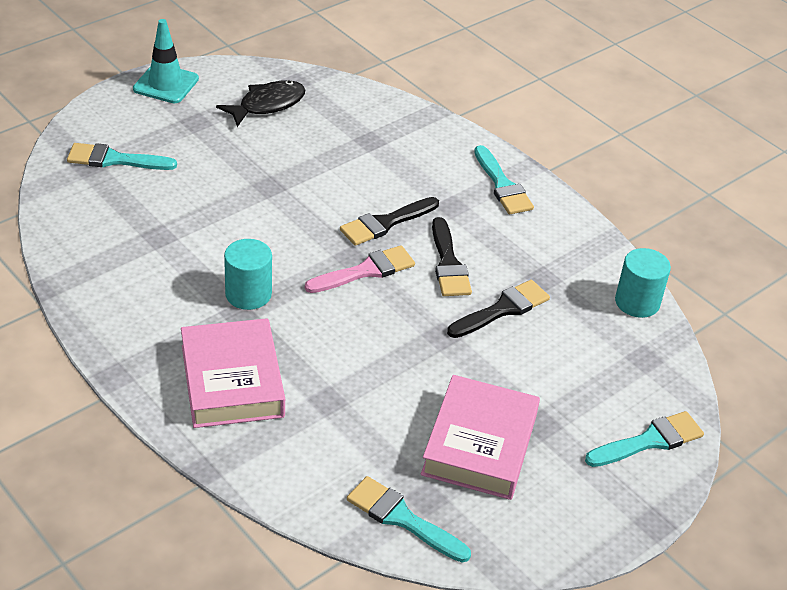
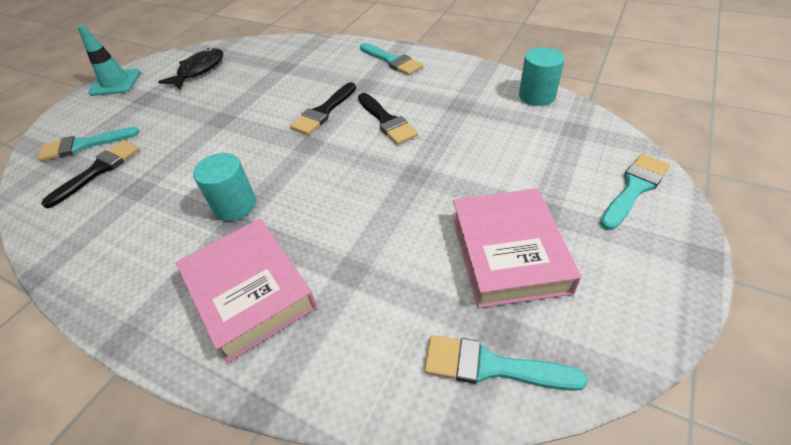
camera: 15 degrees left, 5 degrees up
(365, 271) = (326, 150): pink brush -> none
(502, 309) = (448, 137): black brush -> black brush (98, 170)

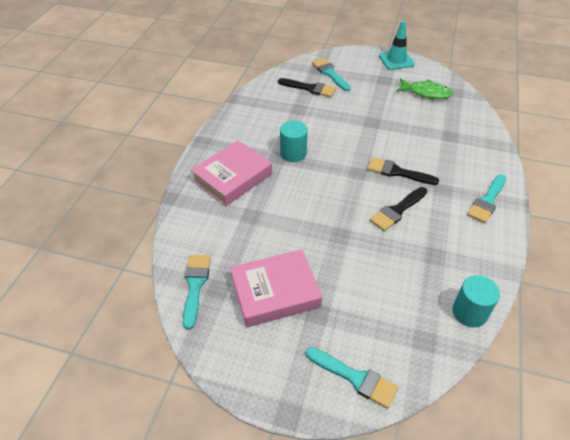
camera: 75 degrees right, 0 degrees up
(199, 70) = (426, 93): black fish -> green fish

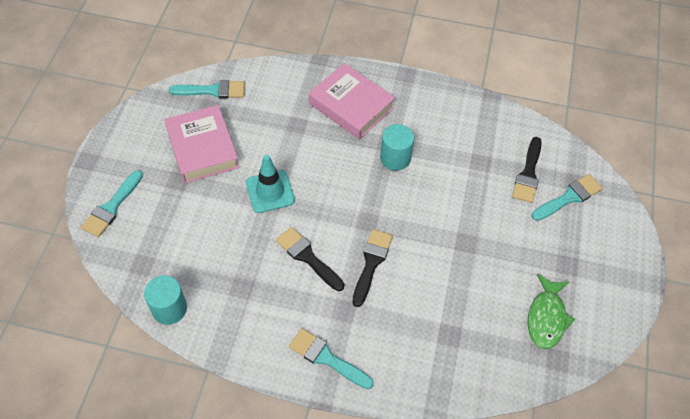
camera: 85 degrees right, 10 degrees up
(396, 60) = (626, 285): turquoise traffic cone -> turquoise traffic cone (270, 191)

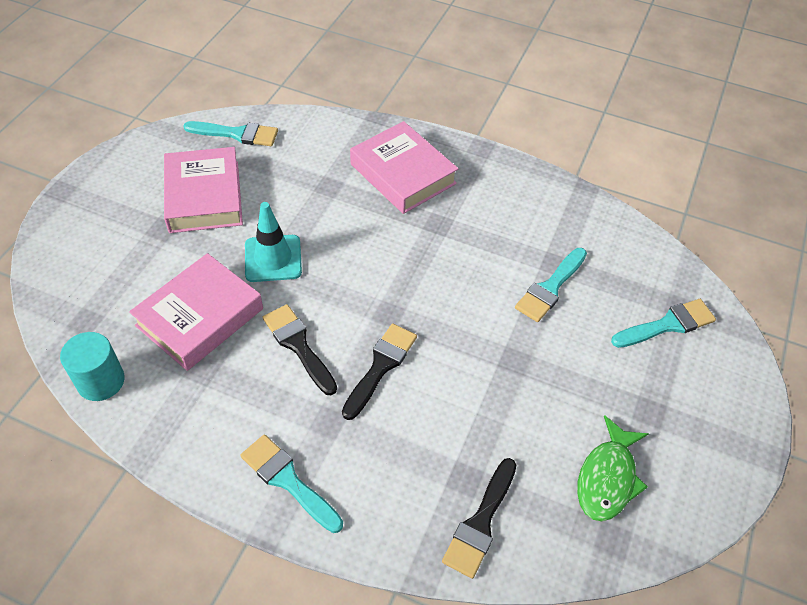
camera: 10 degrees right, 5 degrees down
(112, 207) = (71, 247): turquoise brush -> turquoise brush (550, 288)
(228, 247) = (200, 317): none -> pink book
(395, 158) = (444, 242): turquoise cylinder -> none
(528, 174) = (617, 287): black brush -> black brush (480, 522)

